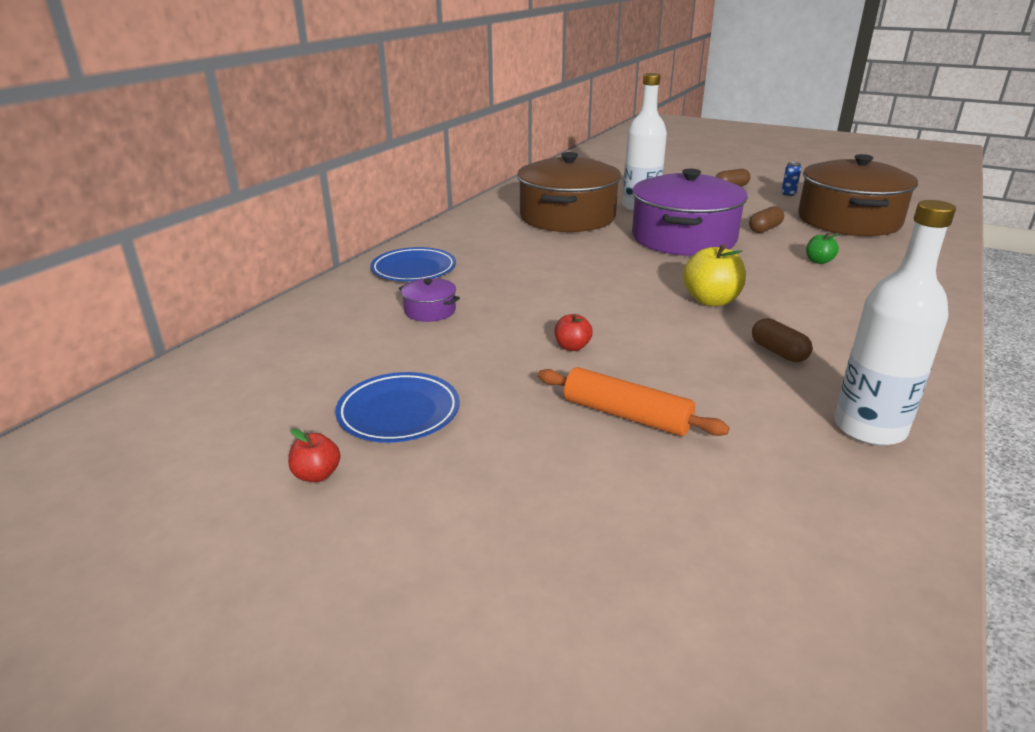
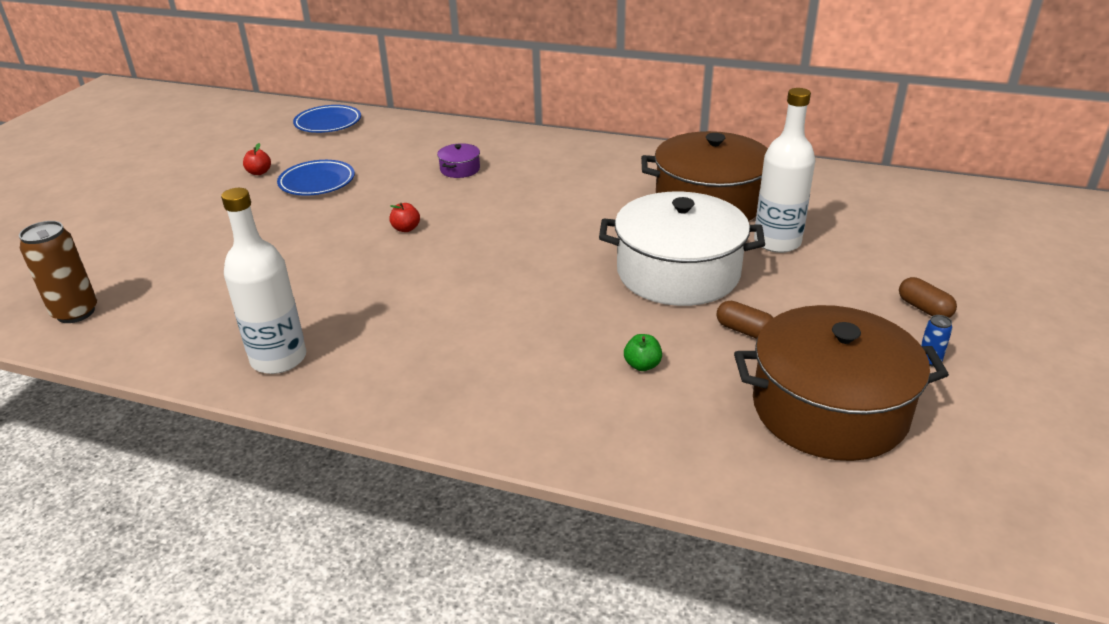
camera: 80 degrees right, 5 degrees up
(414, 270) = (536, 151): blue plate -> blue plate (328, 123)
(626, 415) = (307, 255): orange rolling pin -> none
(683, 238) = (678, 273): purple pot -> white pot
(711, 300) = (507, 290): yellow apple -> none
(778, 352) = (403, 323): brown capsule -> none
(804, 671) = (76, 313): none -> brown can

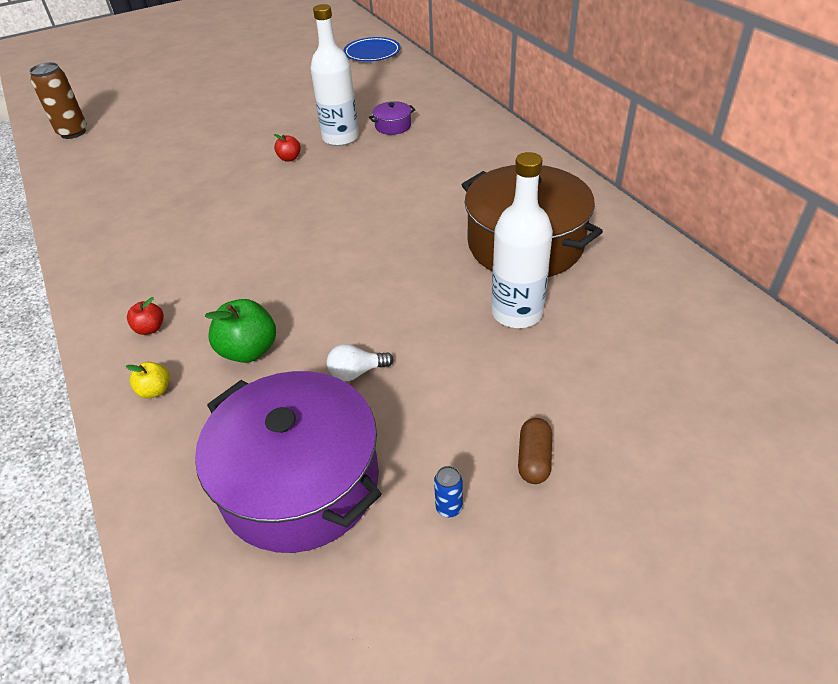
camera: 45 degrees right, 10 degrees up
(259, 172) = (280, 77): red apple -> red apple (150, 328)
(279, 359) = (98, 214): white bottle -> white bottle (340, 138)
(317, 182) = (297, 98): blue plate -> none
(620, 434) = (155, 390): none -> yellow apple
(642, 365) = (249, 350): green apple -> green apple, size x1.80
(678, 273) = (394, 293): white pot -> none
(744, 330) = (356, 372): brown capsule -> white light bulb
(829, 409) = (300, 482): brown pot -> purple pot

